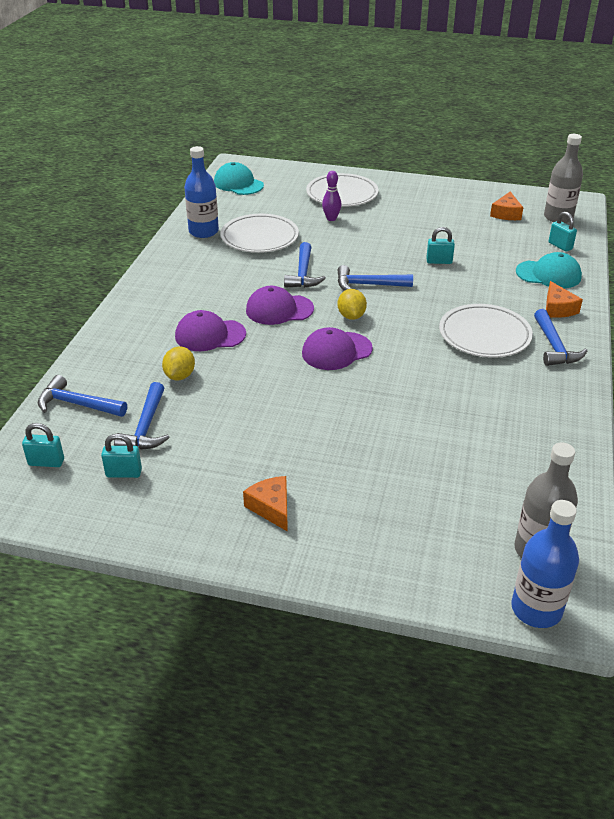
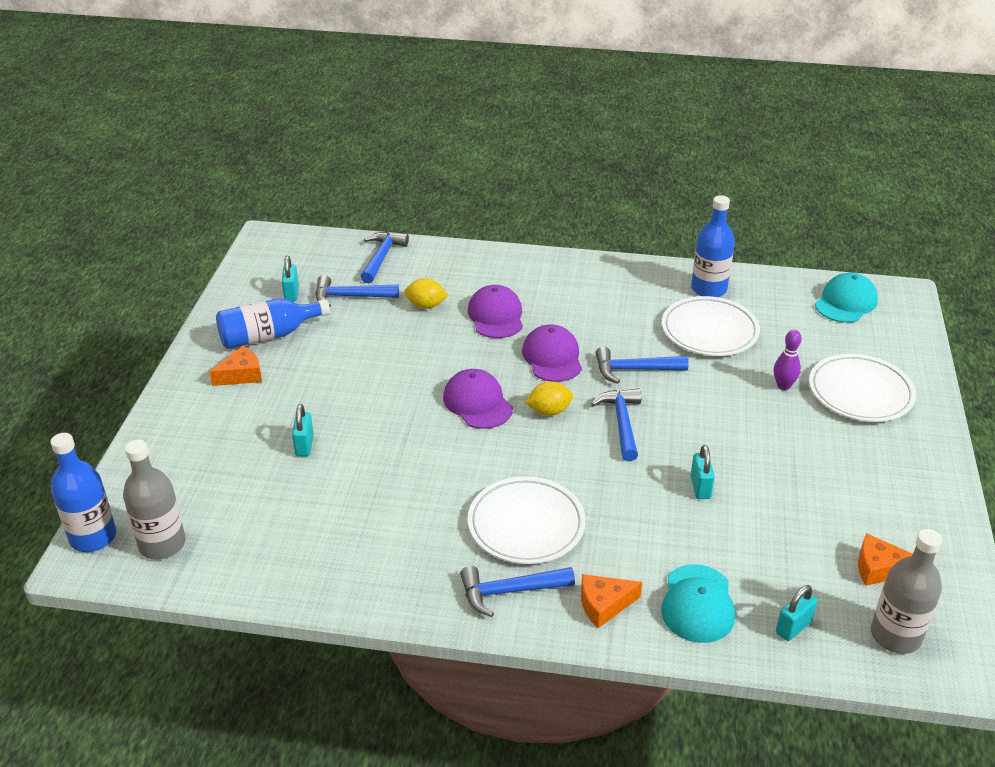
camera: 85 degrees right, 0 degrees up
(46, 462) = (307, 255): turquoise padlock -> turquoise padlock (304, 445)
(202, 489) = (268, 335): none -> blue bottle

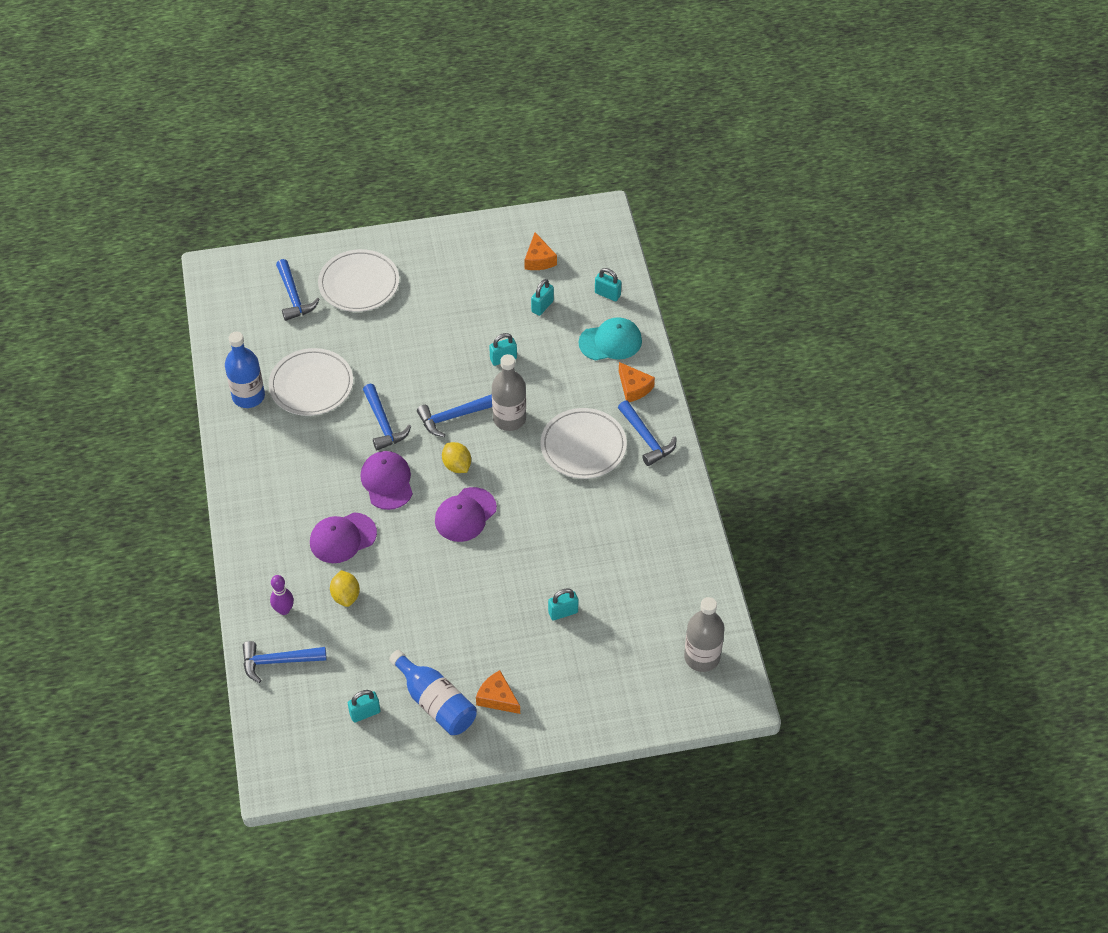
camera: 110 degrees left, 15 degrees up
(93, 537) = (716, 706): blue bottle -> none
(350, 297) = (353, 661): blue hammer -> blue hammer (293, 297)
(552, 357) = (387, 481): purple cap -> purple cap turned 105 degrees clockwise
(783, 386) = (368, 329): purple bowling pin -> purple bowling pin (284, 610)
(785, 548) = (542, 306): none -> turquoise padlock
(846, 302) = (238, 304): turquoise cap -> none
(895, 635) = (591, 248): grey bottle -> grey bottle (509, 419)

